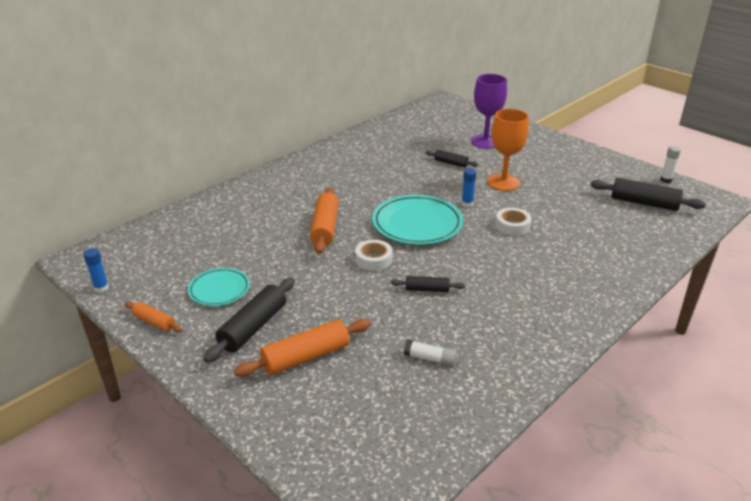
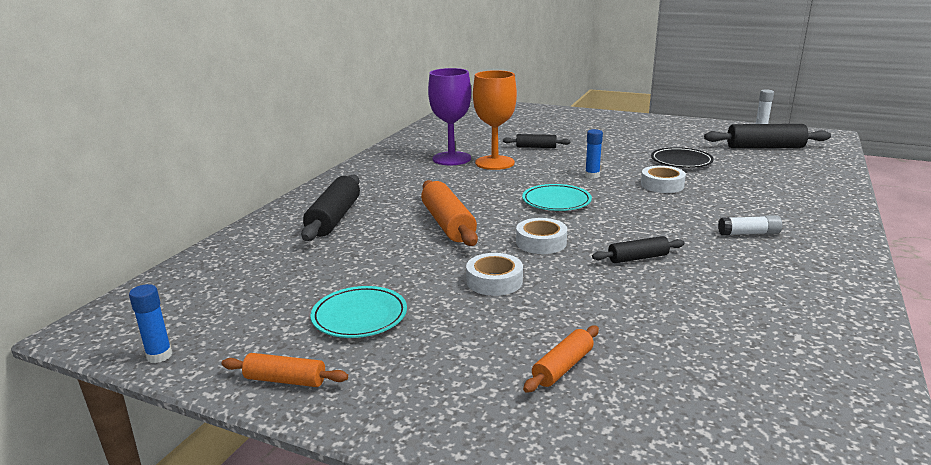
camera: 20 degrees left, 10 degrees down
(253, 327) = (451, 349): black rolling pin -> black rolling pin (334, 218)
(306, 357) = (563, 367): orange rolling pin -> orange rolling pin, size x0.57
(317, 284) = (494, 281): none -> white tape
(417, 224) = (556, 201): turquoise plate -> turquoise plate, size x0.59
(430, 359) = (726, 327): white glue stick -> white glue stick (749, 233)
(485, 141) = (553, 126): purple goblet -> purple goblet (451, 159)
(503, 182) = (609, 153): orange goblet -> orange goblet (494, 163)
(554, 203) = (681, 161): none -> black plate

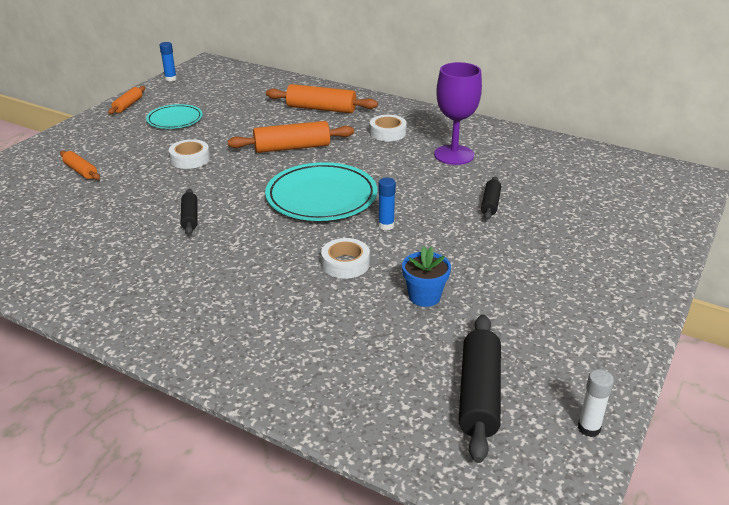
camera: 95 degrees right, 10 degrees up
(334, 218) = (321, 109): black rolling pin -> orange rolling pin
(494, 163) = (437, 176): orange goblet -> none
(541, 242) = (240, 181): white tape -> white tape (388, 133)
(556, 201) = (321, 197): turquoise plate -> turquoise plate, size x1.70
(681, 161) = (424, 296): black plate -> blue flower pot
(749, 233) = (203, 285): white glue stick -> none

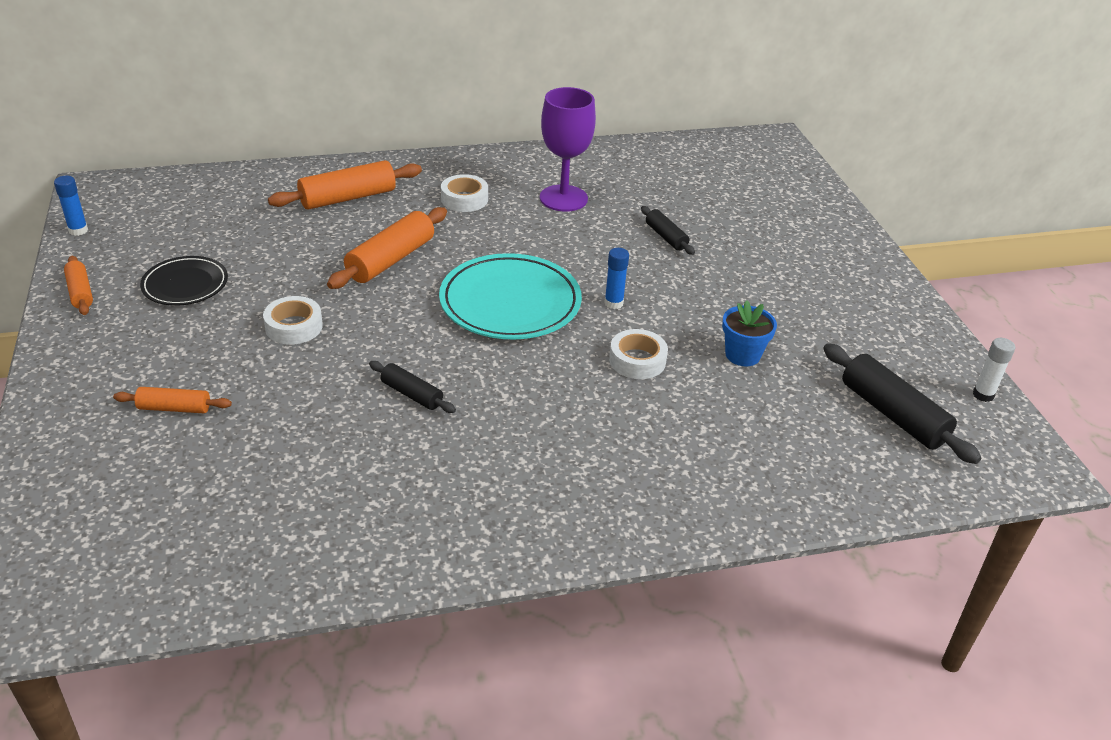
camera: 45 degrees left, 5 degrees up
(175, 120) = (185, 285): turquoise plate -> black plate

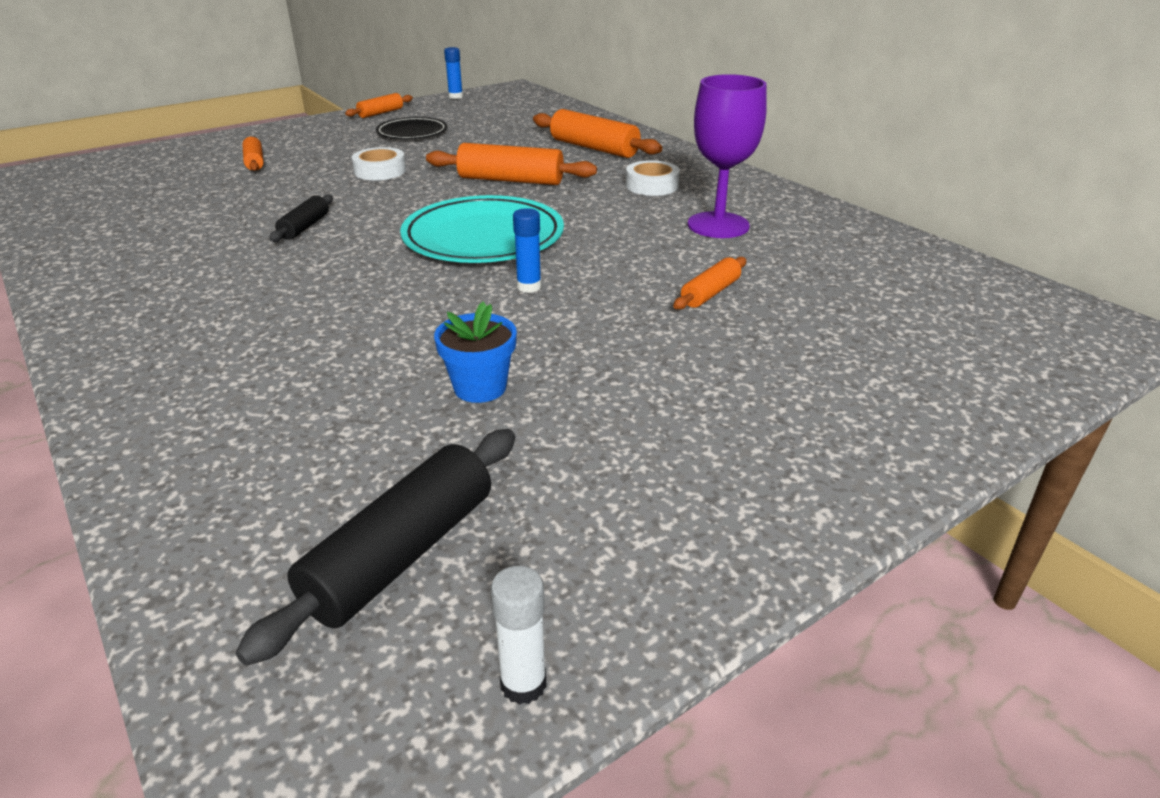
camera: 70 degrees right, 5 degrees down
(637, 360) = (422, 319): white tape -> none
(666, 237) = (710, 293): black rolling pin -> orange rolling pin

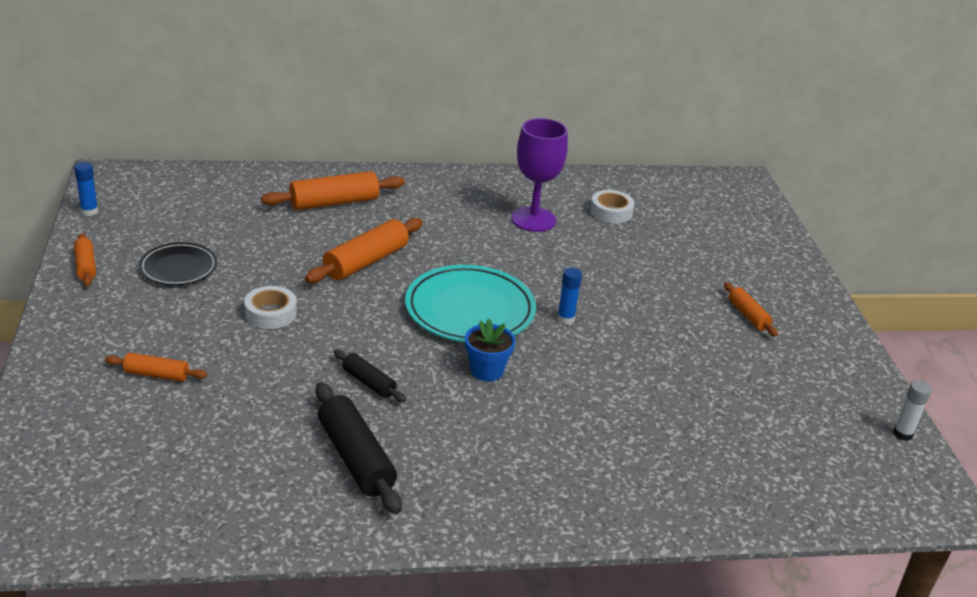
camera: 65 degrees left, 0 degrees up
(401, 554) = (812, 443): black rolling pin -> black rolling pin (355, 458)
(480, 387) = (679, 376): blue flower pot -> blue flower pot (486, 370)
(652, 186) = (441, 212): white tape -> white tape (611, 212)
(710, 293) = (624, 263): orange rolling pin -> orange rolling pin (748, 315)

